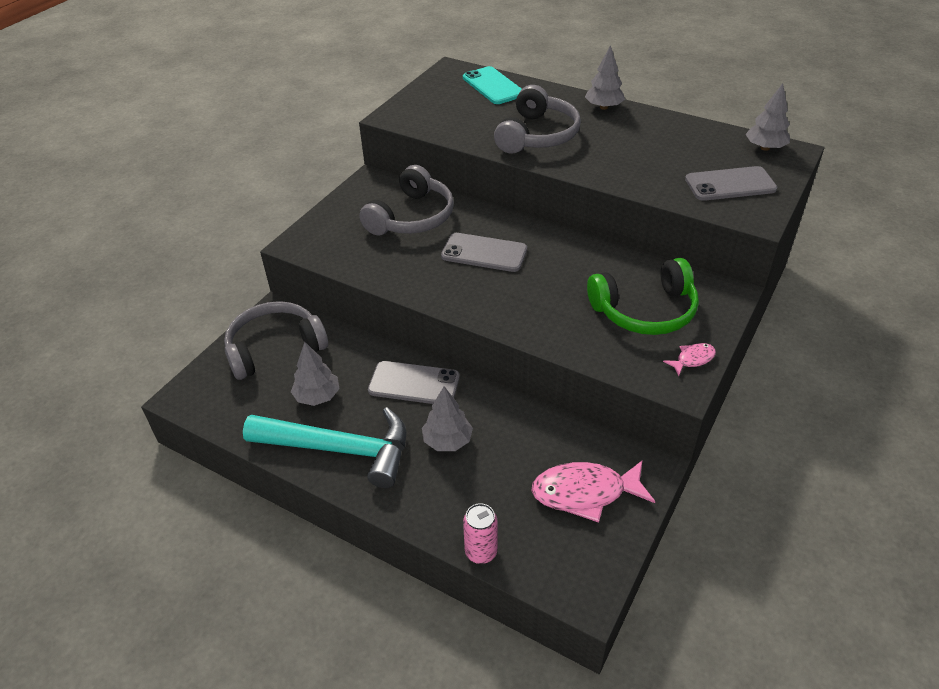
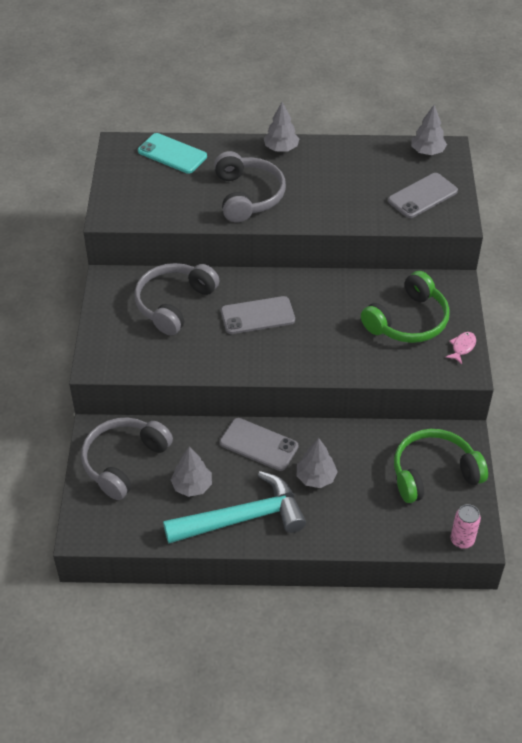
camera: 30 degrees left, 5 degrees up
(412, 217) = (174, 304): grey headphones -> grey headphones turned 150 degrees counterclockwise
(414, 384) = (259, 444): grey phone -> grey phone turned 45 degrees clockwise
(481, 552) = (393, 544): pink can -> pink can (462, 540)
(585, 492) = (433, 473): pink fish -> green headphones

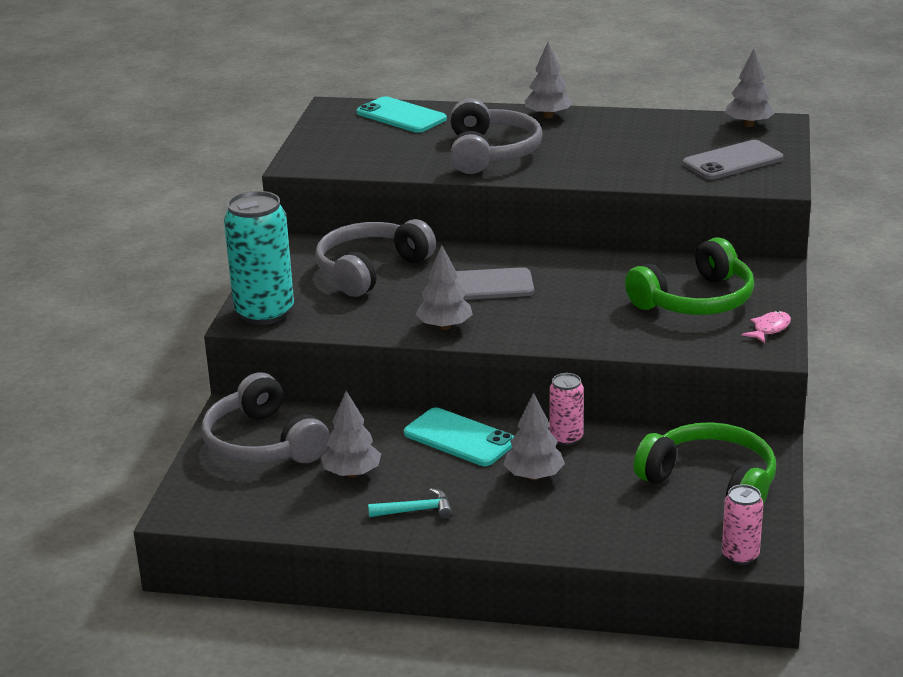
camera: 10 degrees right, 20 degrees down
(107, 356) = (264, 313): none -> turquoise can
(124, 461) = (263, 443): grey headphones -> grey headphones turned 75 degrees counterclockwise
(239, 362) = (445, 327): none -> grey tree
(243, 518) = (416, 510): turquoise hammer -> turquoise hammer, size x0.41
(259, 444) = (459, 438): grey phone -> turquoise phone
(331, 438) = (566, 438): none -> pink can
(433, 473) = (711, 482): green headphones -> green headphones turned 45 degrees clockwise

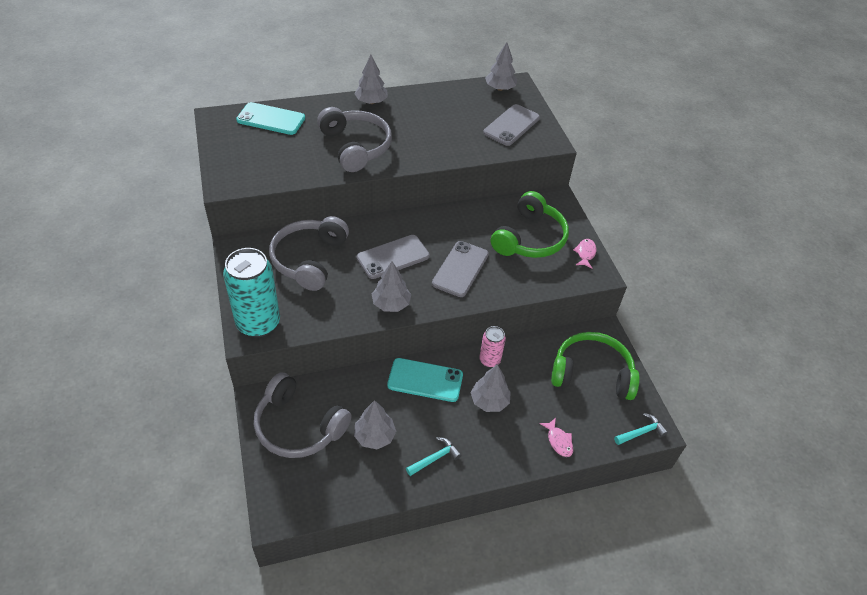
camera: 30 degrees left, 20 degrees up
(567, 312) = (460, 269): none -> grey phone
(604, 535) = (558, 441): none -> pink fish
(740, 556) = (641, 432): pink can -> turquoise hammer

